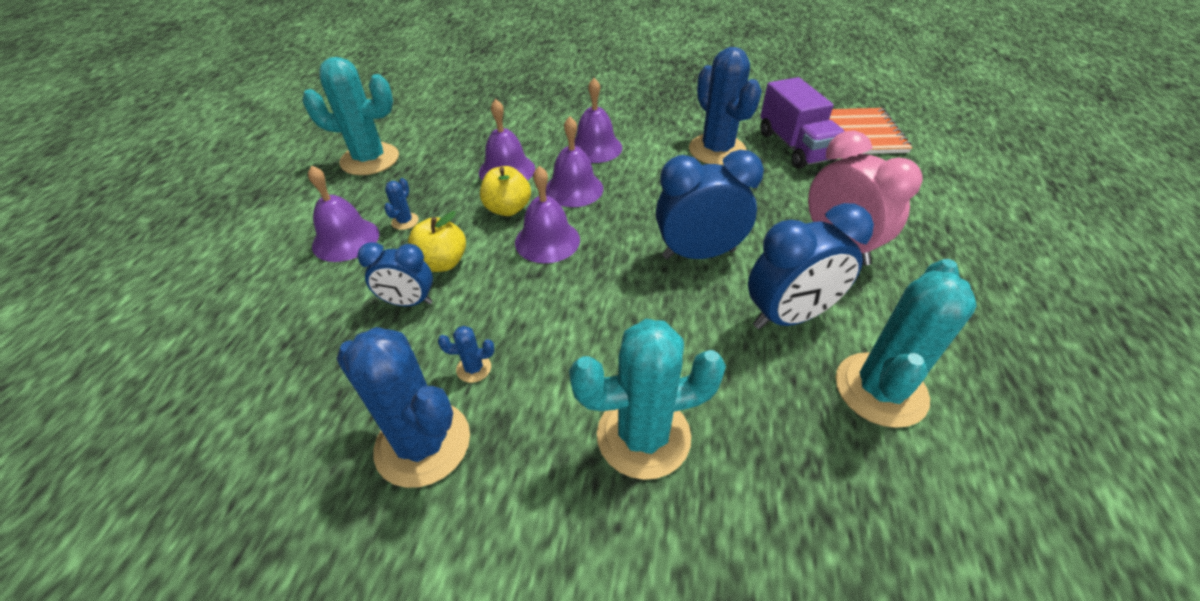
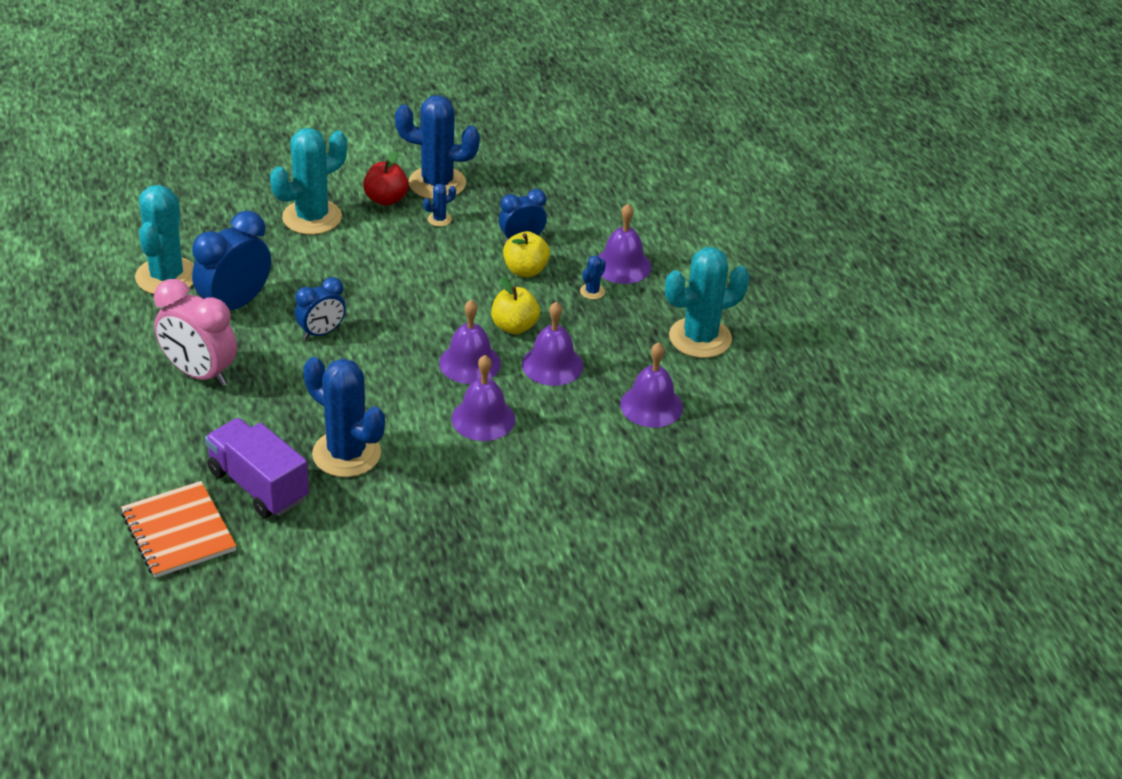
camera: 150 degrees right, 5 degrees down
(405, 221) = (592, 291): blue cactus -> blue cactus turned 45 degrees clockwise
(517, 436) = (386, 199): none -> red apple
(547, 241) = (456, 309): purple bell -> purple bell (651, 405)
(698, 254) = (321, 332): blue clock -> blue clock, size x0.61

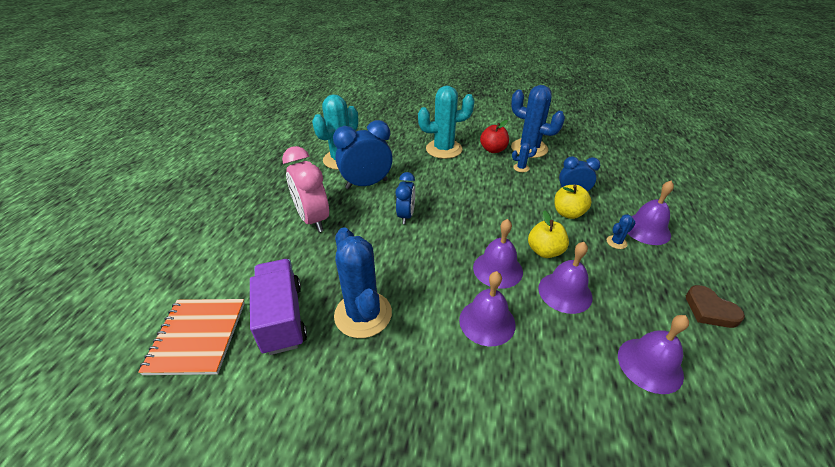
camera: 30 degrees right, 0 degrees up
(321, 332) = (406, 216): blue clock -> blue clock turned 75 degrees counterclockwise
(700, 338) = (709, 310): turquoise cactus -> brown heart

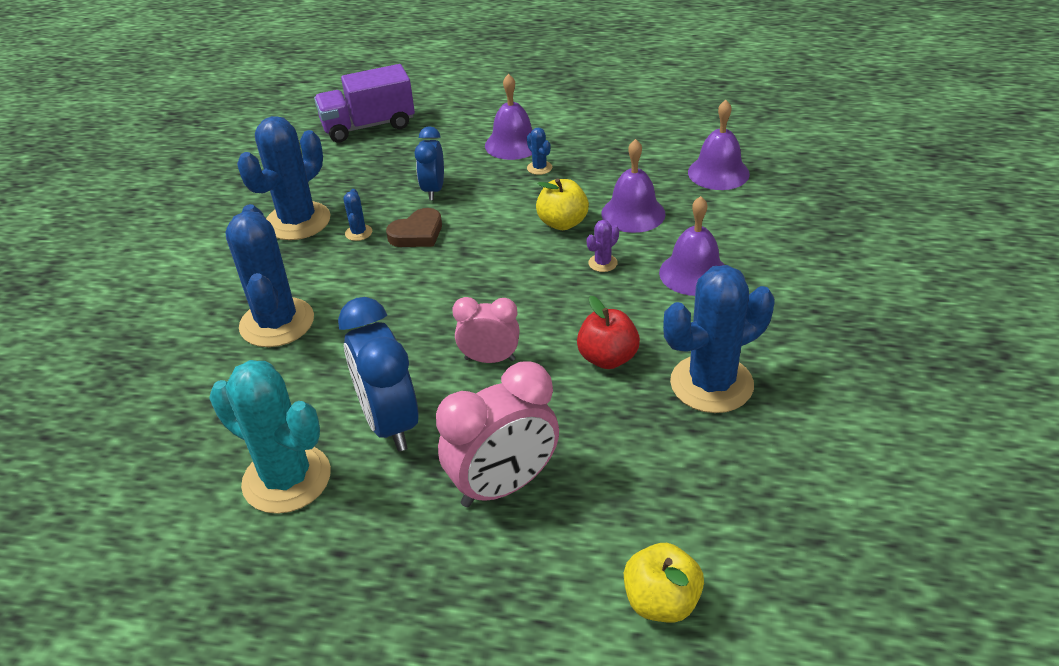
camera: 90 degrees left, 0 degrees up
(197, 337) = (807, 572): orange notebook -> none
(282, 317) = (741, 472): purple truck -> purple truck (368, 126)
(406, 216) = (490, 359): blue clock -> pink clock
(444, 149) = (277, 323): turquoise cactus -> blue cactus
(493, 150) = (293, 261): red apple -> red apple (607, 358)
(497, 269) = (602, 263): purple bell -> purple cactus
(568, 213) = (481, 198): yellow apple -> yellow apple (661, 602)
(709, 310) = (639, 129): brown heart -> brown heart (417, 233)

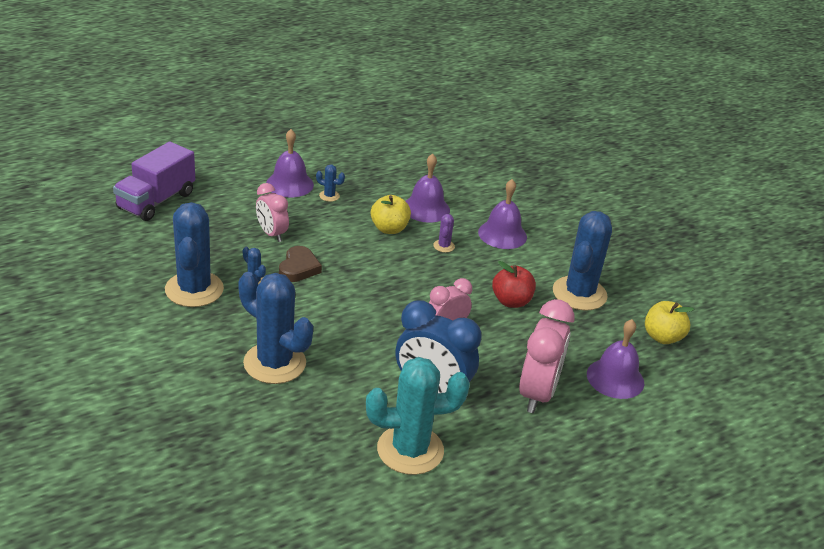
camera: 45 degrees left, 5 degrees down
(433, 190) = (272, 234): blue clock -> pink clock
(661, 602) = (673, 410): yellow apple -> yellow apple (662, 337)
(718, 173) = (447, 166): purple bell -> purple bell (615, 378)

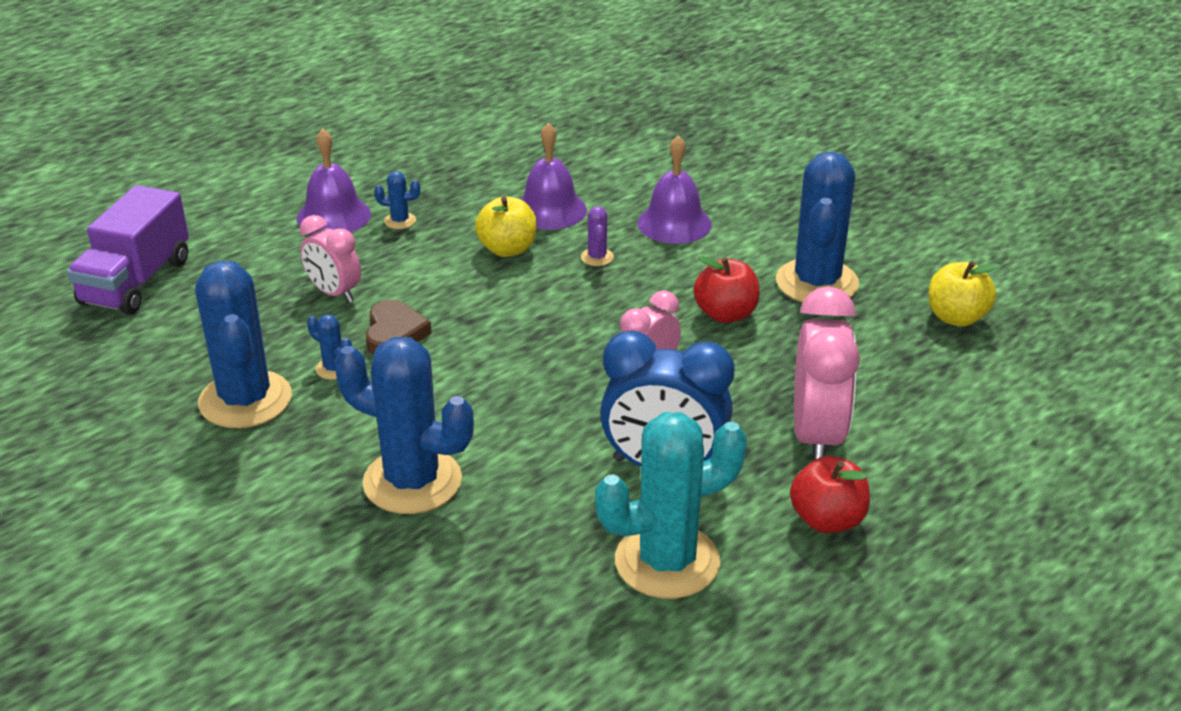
camera: 10 degrees left, 0 degrees up
(521, 448) = (827, 520): none -> red apple
(615, 378) = (916, 389): purple bell -> none

